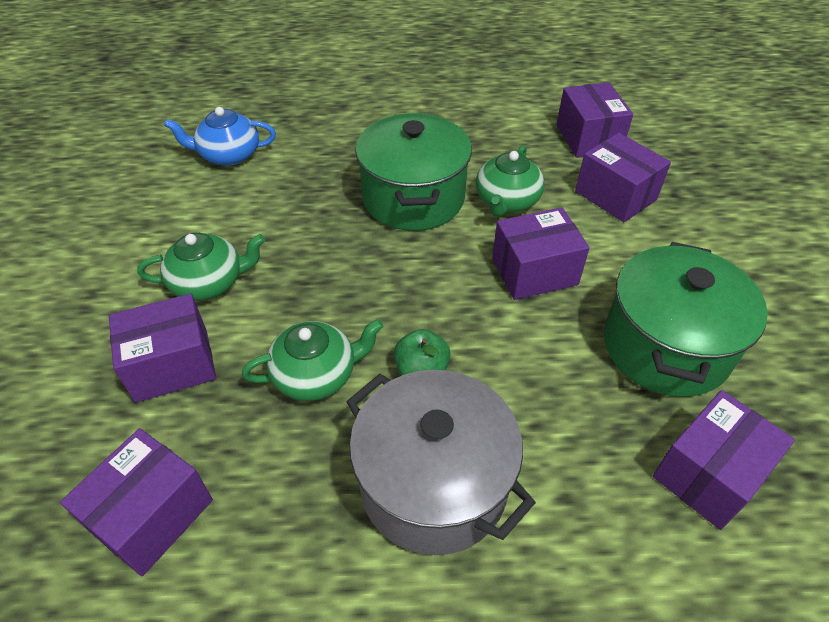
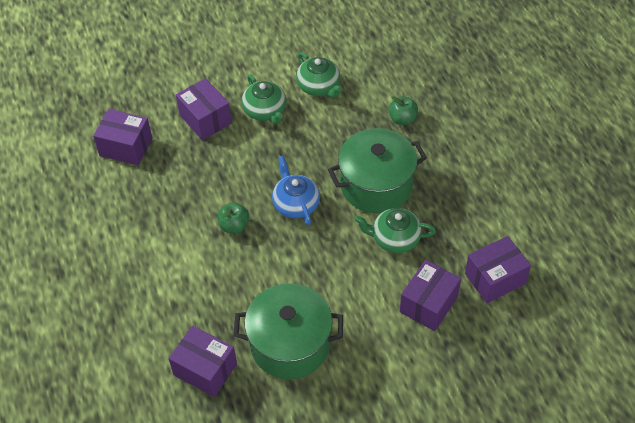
camera: 75 degrees right, 5 degrees up
(229, 155) = (379, 75): blue teapot -> blue teapot (295, 204)
(316, 374) = (217, 180): green teapot -> green teapot (319, 86)
(317, 152) = (402, 119): none -> green apple
(433, 484) = (168, 247): grey pot -> none
(534, 272) = (330, 266): purple box -> none

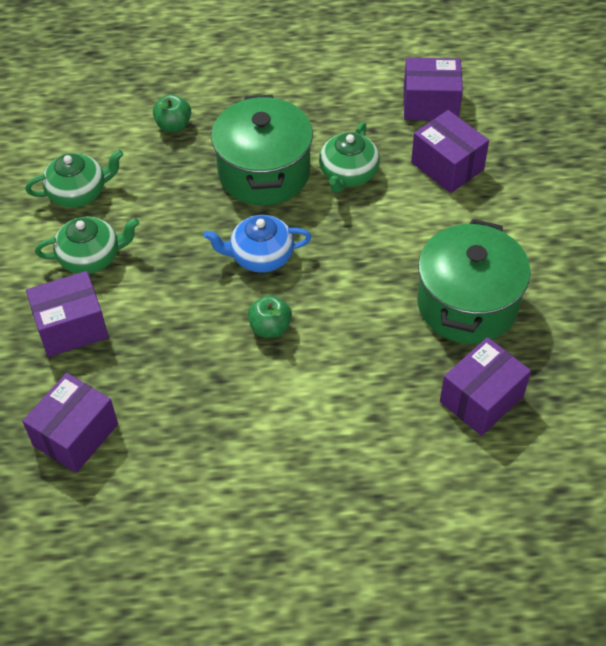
camera: 75 degrees left, 0 degrees up
(495, 278) = (430, 104): purple box -> purple box turned 75 degrees counterclockwise

